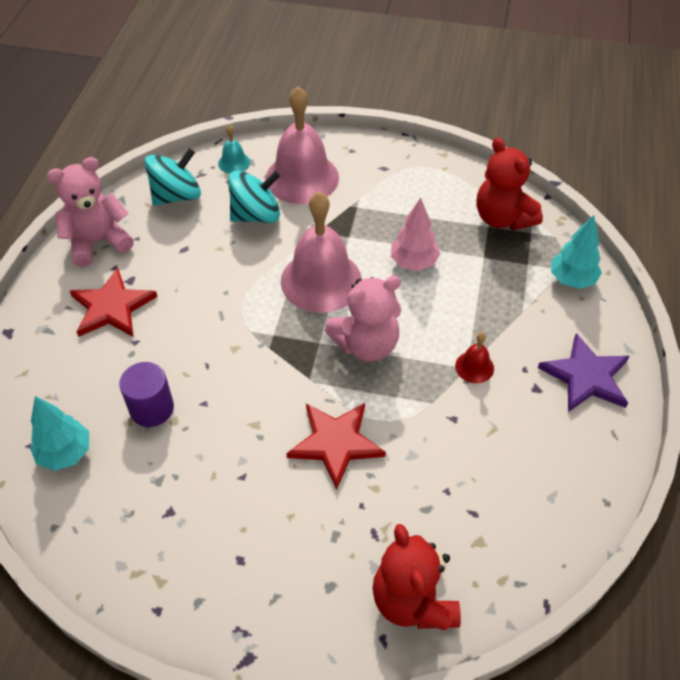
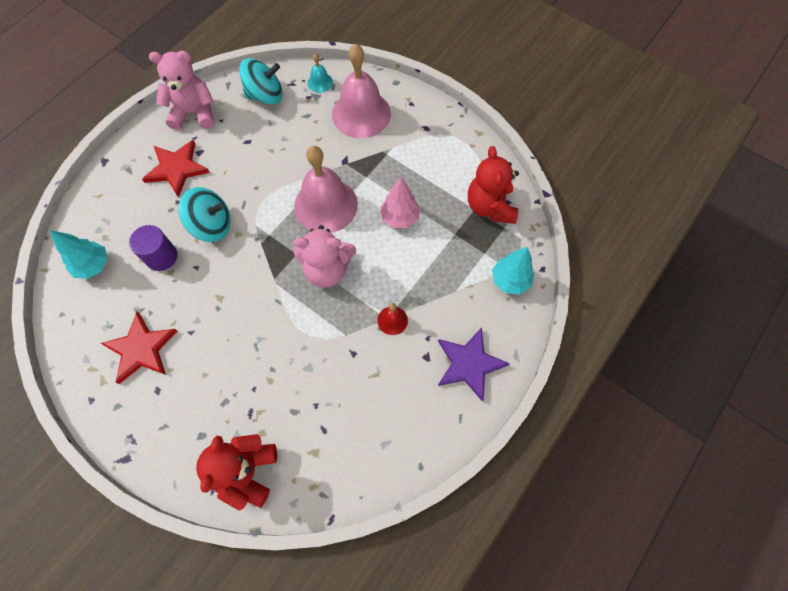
camera: 25 degrees right, 15 degrees up
(256, 215) = (311, 133): turquoise spinning top -> turquoise spinning top (212, 225)
(335, 443) = (263, 335): red star -> red star (141, 349)

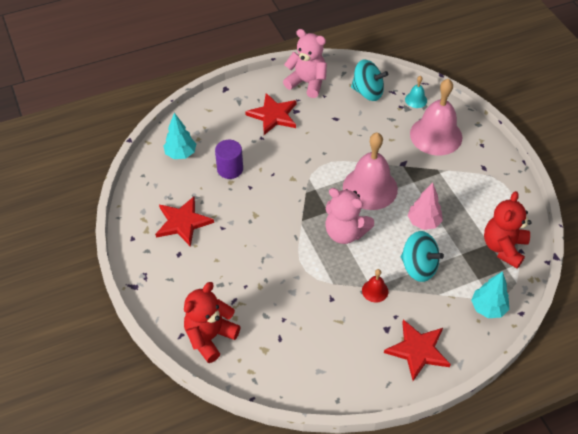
camera: 30 degrees right, 15 degrees down
(212, 225) = (277, 164): turquoise spinning top -> turquoise spinning top (418, 267)
(469, 364) = (418, 350): purple star -> red star

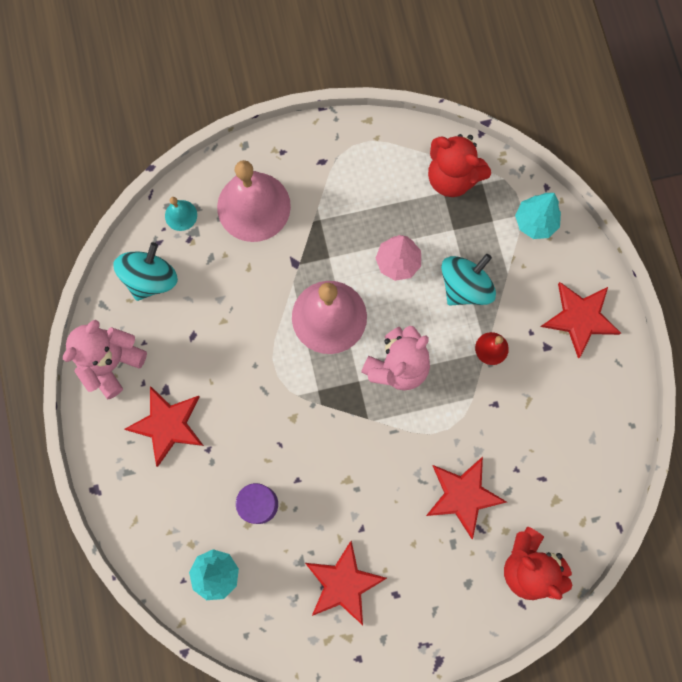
camera: 80 degrees left, 25 degrees up
(257, 286) = (463, 495): none -> red star

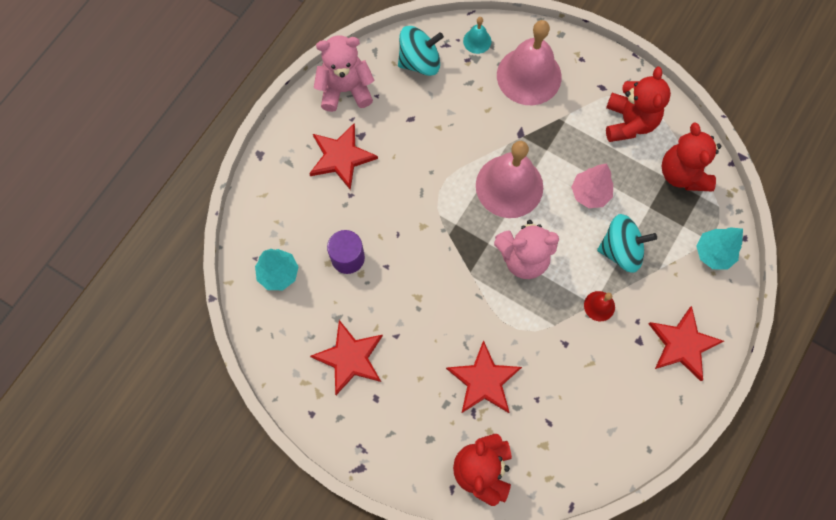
camera: 45 degrees right, 5 degrees down
(371, 172) = (629, 122): none -> red teddy bear

